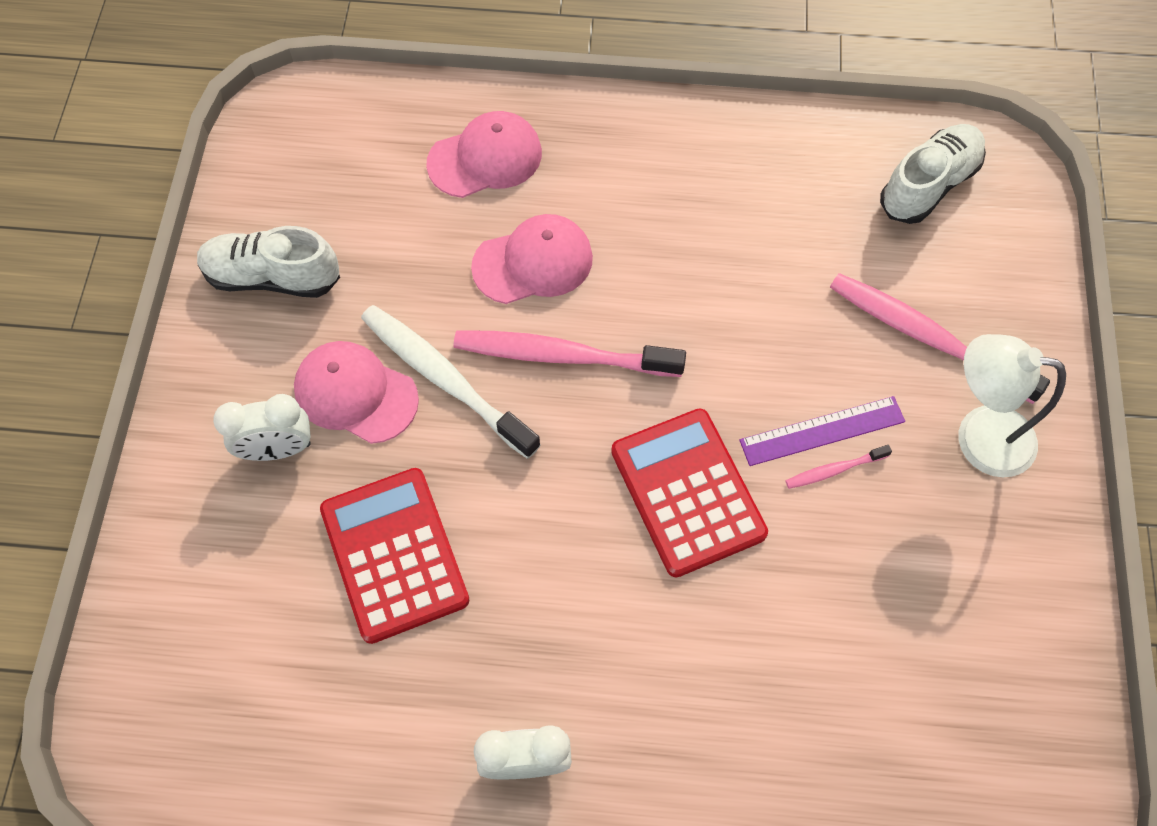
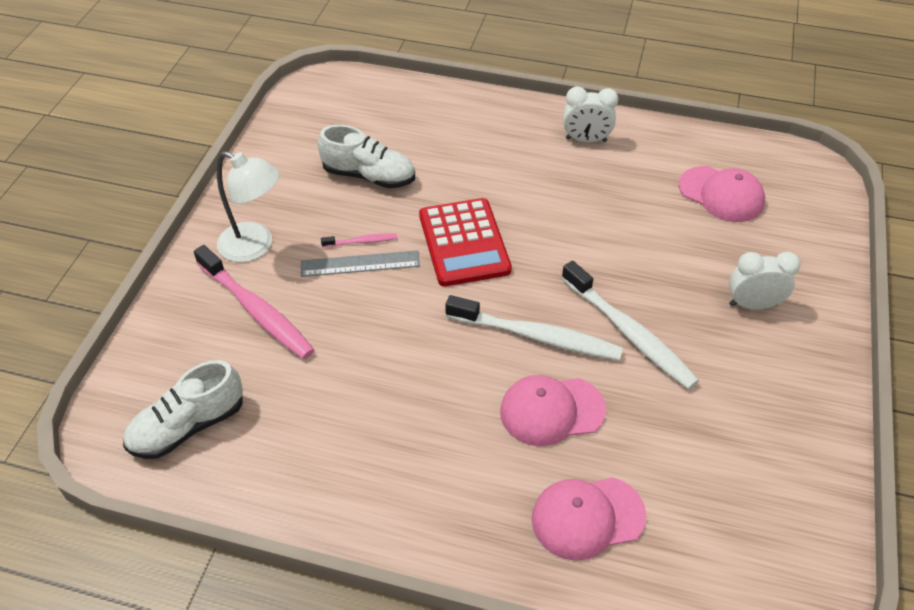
camera: 170 degrees left, 15 degrees down
(272, 277) = (780, 431): white shoe -> white shoe (369, 176)
(355, 394) = (698, 332): pink cap -> pink cap (721, 194)
(394, 554) = (664, 236): red calculator -> none
(562, 356) = (537, 336): pink toothbrush -> white toothbrush
(822, 431) = (360, 264): purple ruler -> grey ruler

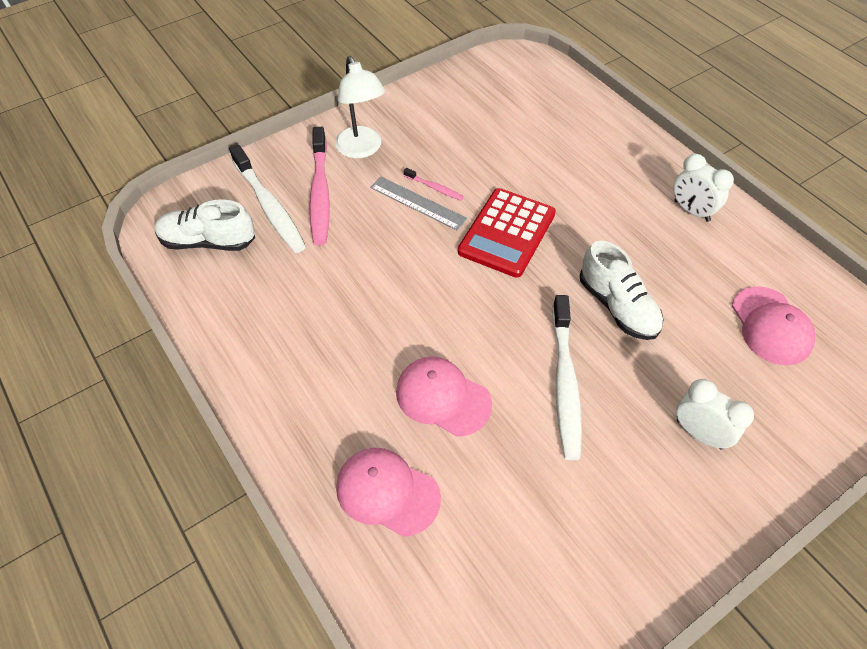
camera: 40 degrees right, 5 degrees up
(369, 176) = (488, 144): white shoe -> white shoe (617, 306)
(537, 336) = (489, 336): white toothbrush -> white toothbrush (269, 206)

